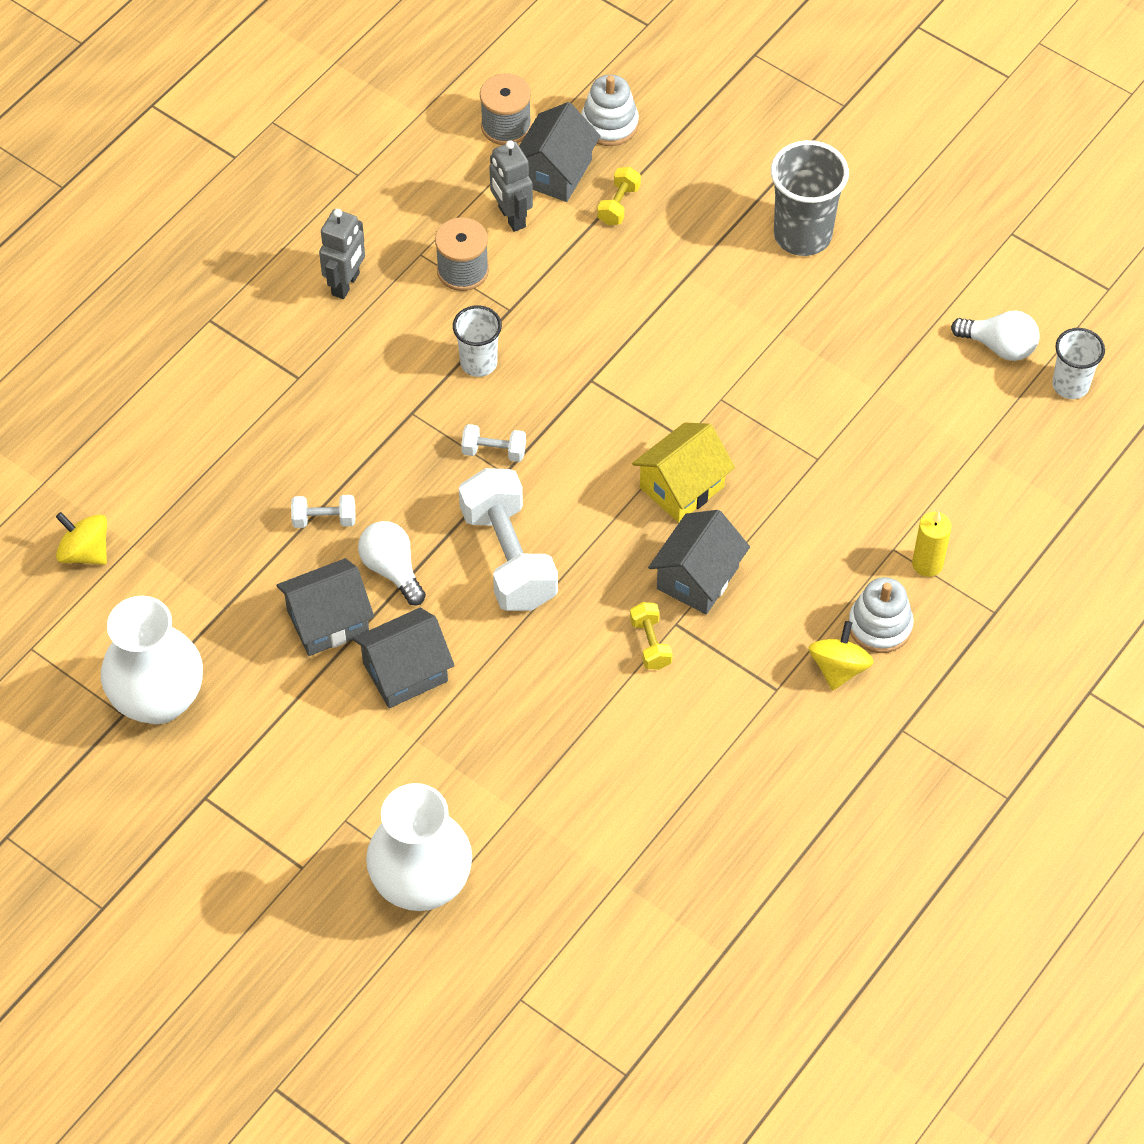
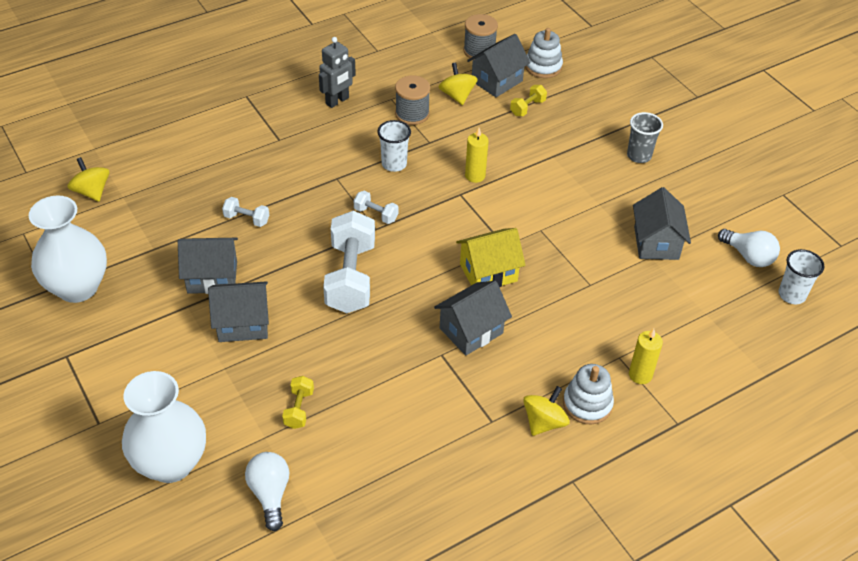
camera: 20 degrees right, 10 degrees down
(392, 569) = (271, 260): white light bulb -> white light bulb (270, 494)
(511, 217) = (457, 95): grey robot -> yellow spinning top
(597, 344) = (475, 176): none -> yellow candle
(650, 643) = (417, 361): yellow dumbbell -> yellow dumbbell (299, 409)
(802, 235) = (639, 156): grey cup -> grey cup, size x0.62
(876, 366) = (656, 243): none -> grey house

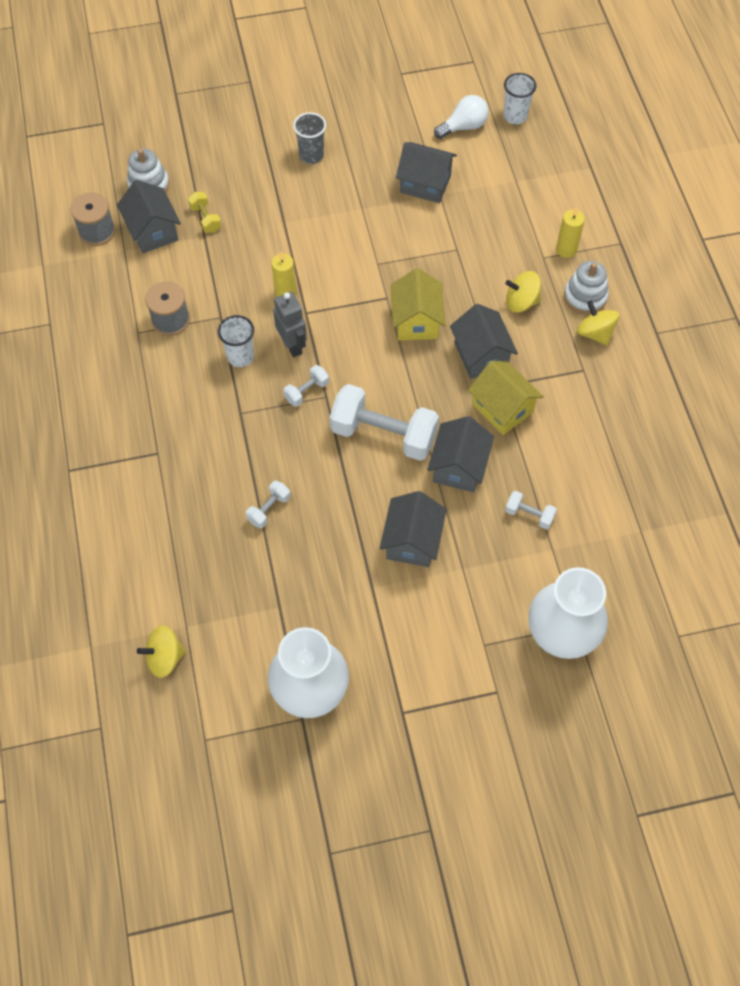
camera: 70 degrees left, 15 degrees up
(212, 277) = (341, 557): grey house -> grey house (458, 467)
(270, 494) = (615, 558): white light bulb -> none
(299, 409) = (529, 514): yellow dumbbell -> white dumbbell
(337, 101) = (119, 383): grey robot -> grey robot (292, 345)
(415, 361) = (502, 408): none -> yellow house
(457, 95) = (160, 272): yellow spinning top -> yellow spinning top (521, 302)

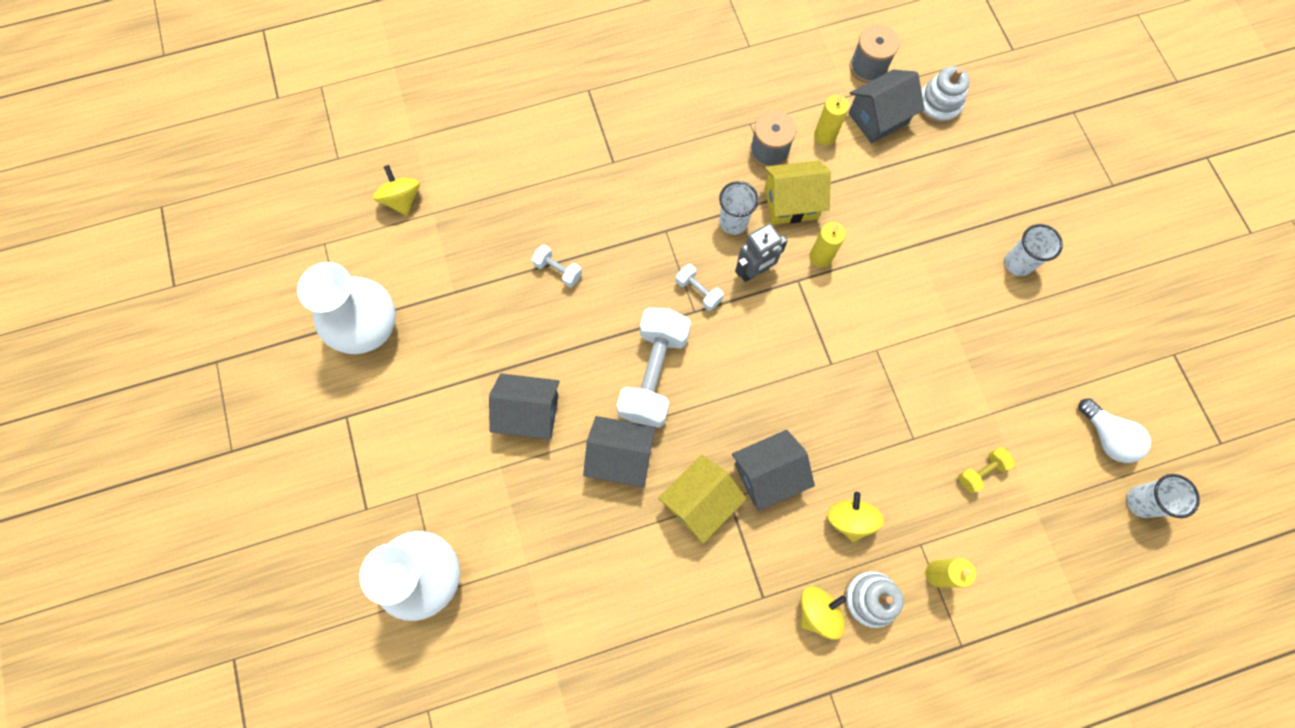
camera: 85 degrees right, 10 degrees up
(163, 274) = (825, 136): none -> yellow candle
(205, 219) = (904, 166): yellow dumbbell -> yellow dumbbell (981, 471)
(311, 155) = (1018, 263): grey cup -> white cup
(416, 321) = (804, 398): yellow house -> yellow house (791, 203)
(425, 184) = (1004, 395): grey house -> none
(529, 514) = (567, 537): white dumbbell -> none

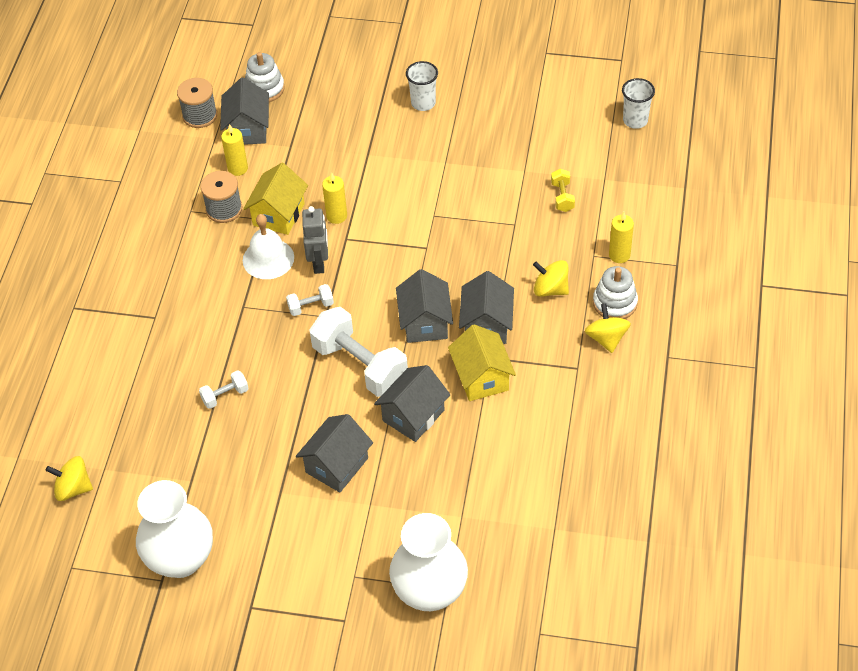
camera: 60 degrees left, 20 degrees down
(733, 222) = (268, 258): white cup -> white bell
(737, 410) = (425, 322): none -> grey house
(1106, 437) = (580, 116): white light bulb -> none

